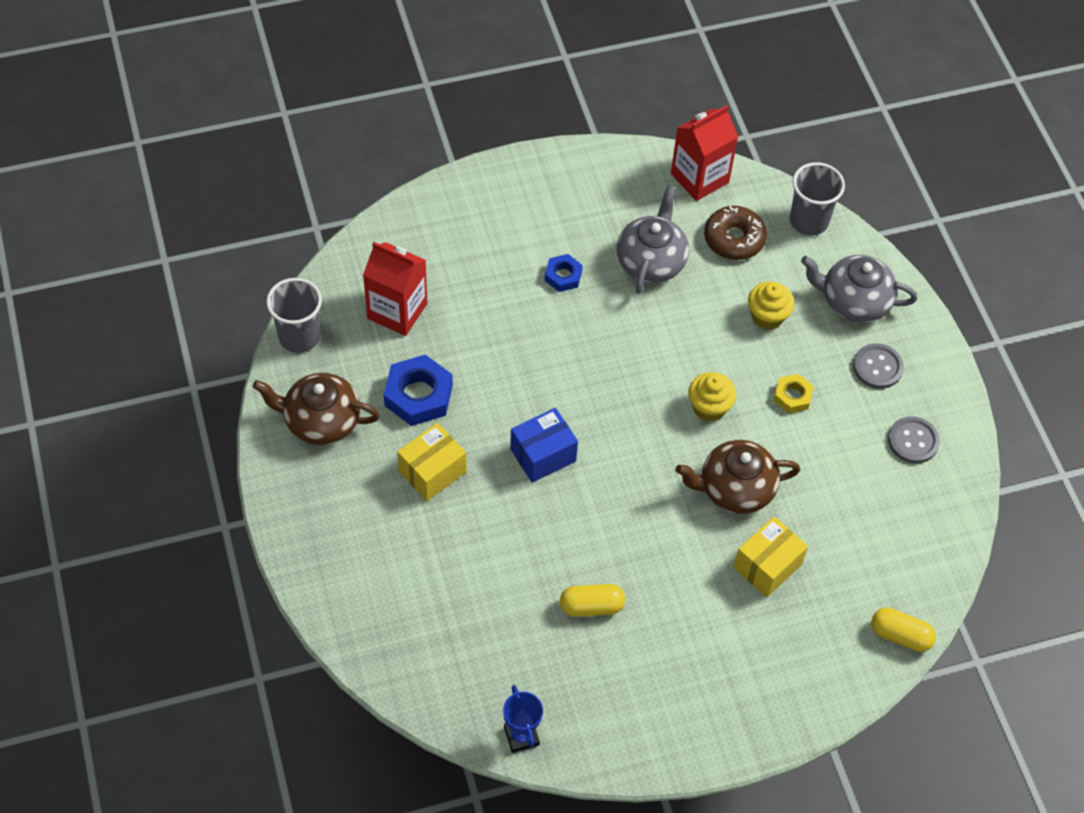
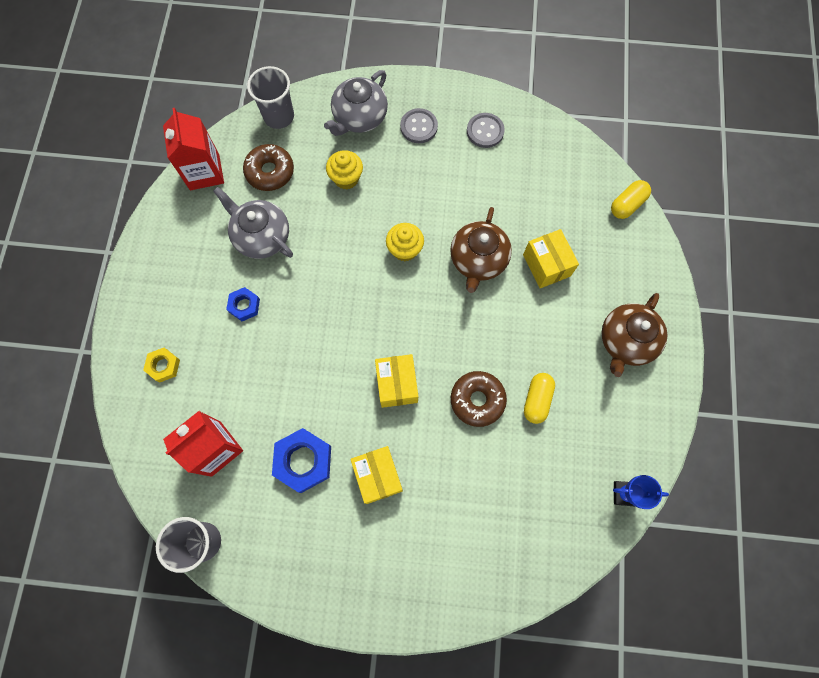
camera: 65 degrees left, 15 degrees up
(321, 421) = (293, 552): brown teapot -> brown teapot (626, 341)
(543, 455) = (397, 384): blue box -> yellow box
(562, 543) = (477, 400): none -> brown donut
(792, 396) = (419, 190): yellow nut -> yellow nut (163, 366)

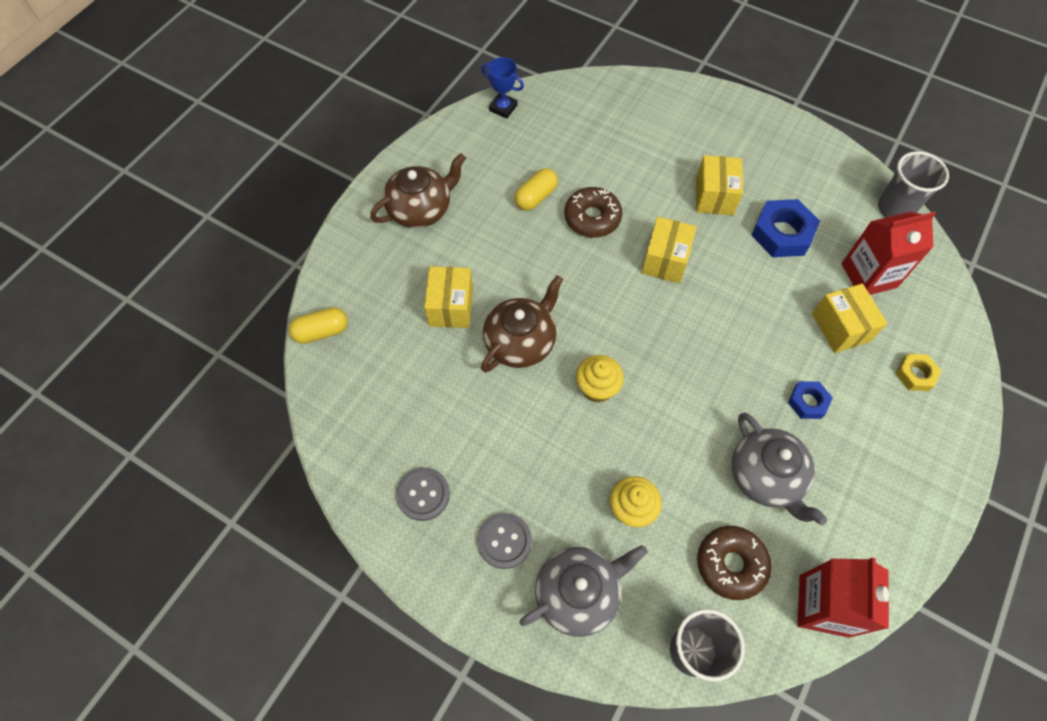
camera: 155 degrees left, 10 degrees down
(231, 383) = (840, 327): none -> yellow box

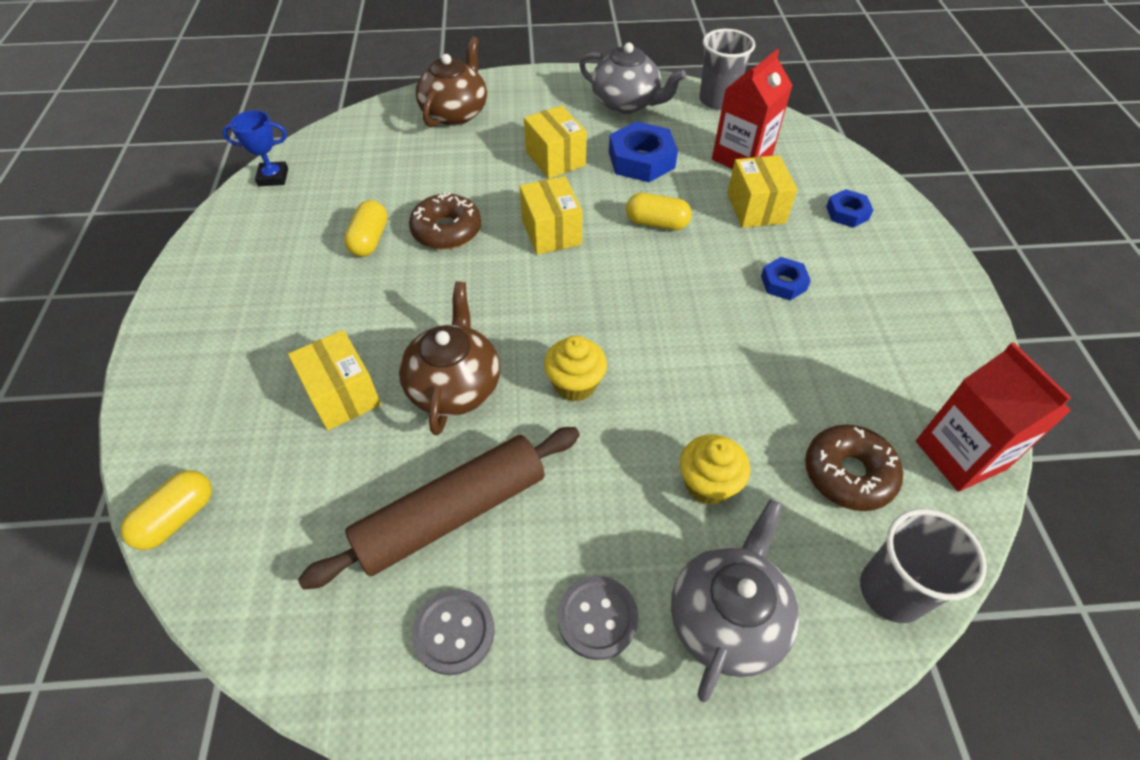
camera: 35 degrees left, 10 degrees down
(421, 209) = (235, 314): brown teapot -> brown teapot (455, 113)
(466, 425) = (452, 513): none -> brown rolling pin
(750, 296) = (656, 223): none -> yellow capsule
(766, 477) = (806, 370): grey teapot -> grey teapot (626, 103)
(840, 327) = (755, 208): yellow box -> yellow box turned 45 degrees clockwise
(915, 374) = (847, 213): yellow nut -> blue nut

